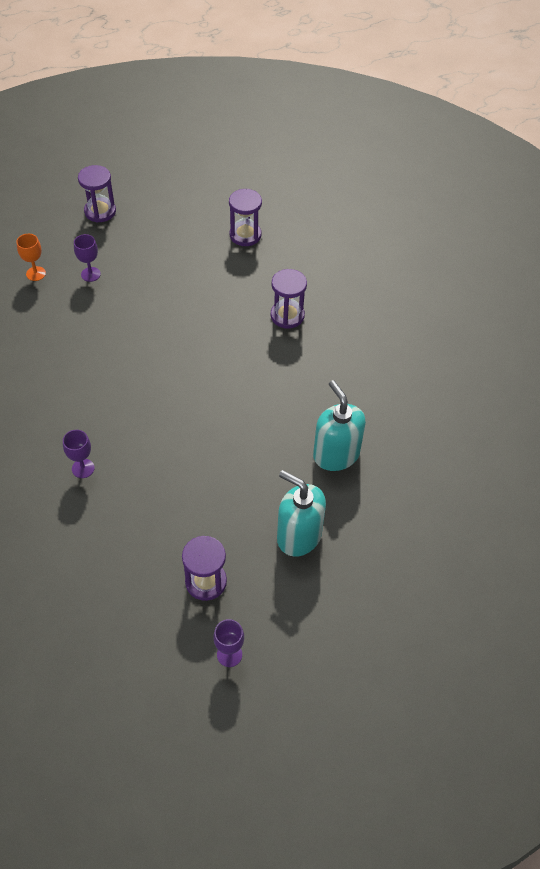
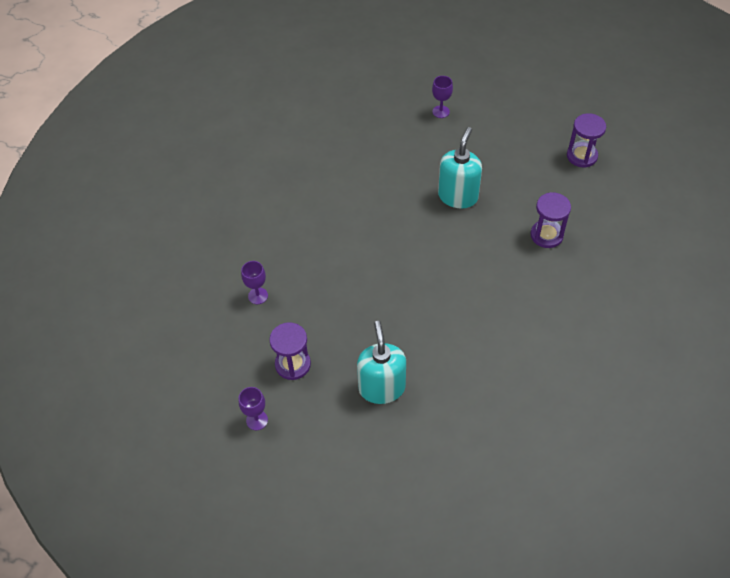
camera: 50 degrees right, 0 degrees up
(36, 273) = (406, 88): orange goblet -> none
(83, 468) = (299, 234): purple goblet -> purple goblet (258, 296)
(100, 211) = (494, 72): purple hourglass -> none
(336, 454) = (469, 357): turquoise soap dispenser -> turquoise soap dispenser (458, 196)

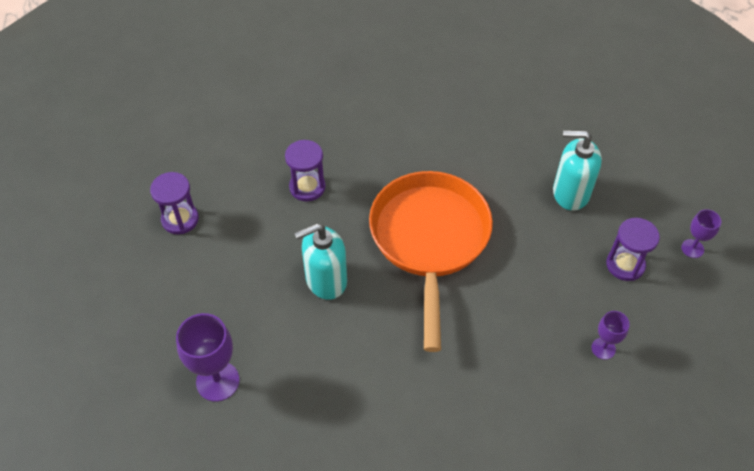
camera: 135 degrees left, 0 degrees up
(382, 387) = (570, 193): turquoise soap dispenser -> turquoise soap dispenser turned 60 degrees clockwise
(431, 269) = (429, 240): none -> orange pan
(441, 112) = (217, 381): purple goblet -> purple goblet, size x1.76

